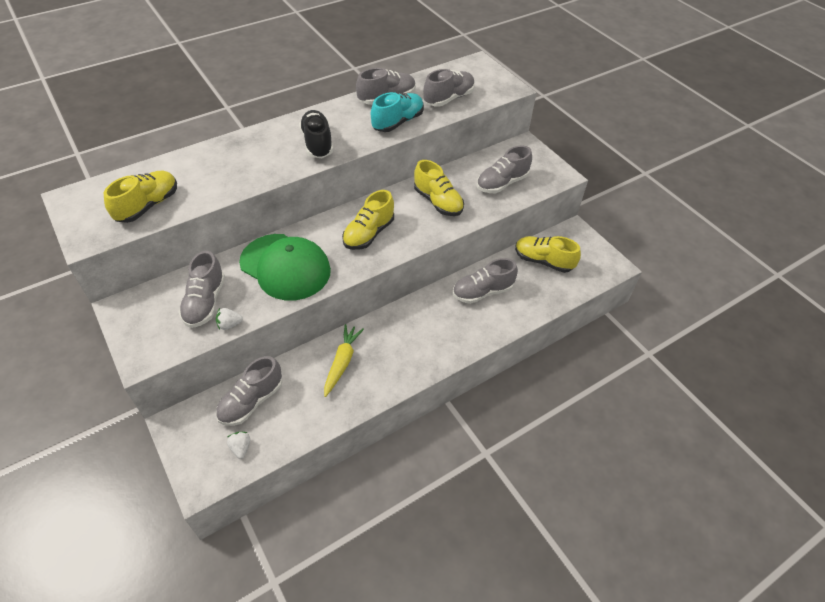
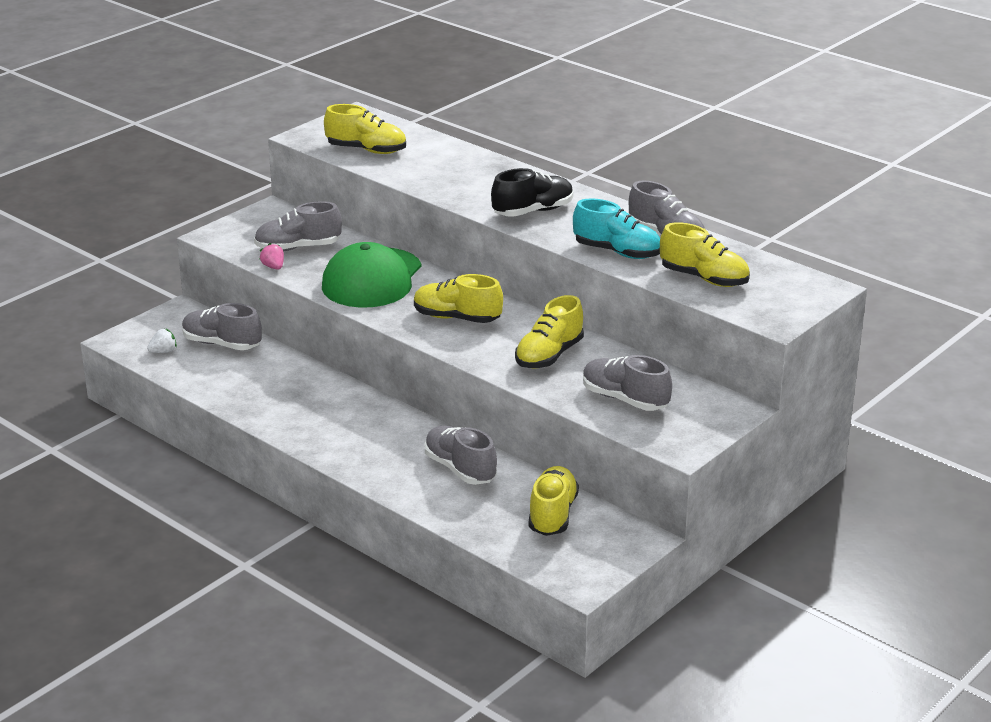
camera: 75 degrees right, 20 degrees down
(229, 324) = (273, 267): white strawberry -> pink strawberry
(342, 362) = (296, 387): yellow carrot -> none
(449, 98) = (704, 278): grey shoe -> yellow shoe

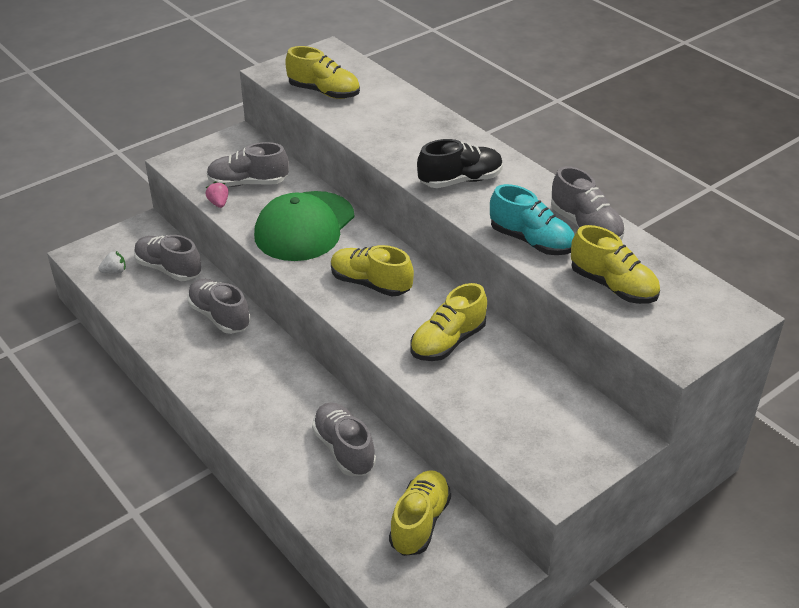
camera: 10 degrees right, 10 degrees up
(624, 399) = (510, 410): grey shoe -> grey shoe (219, 316)

